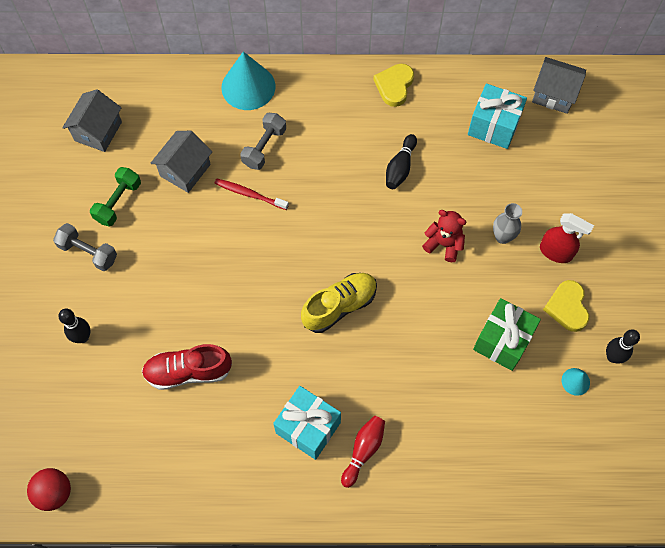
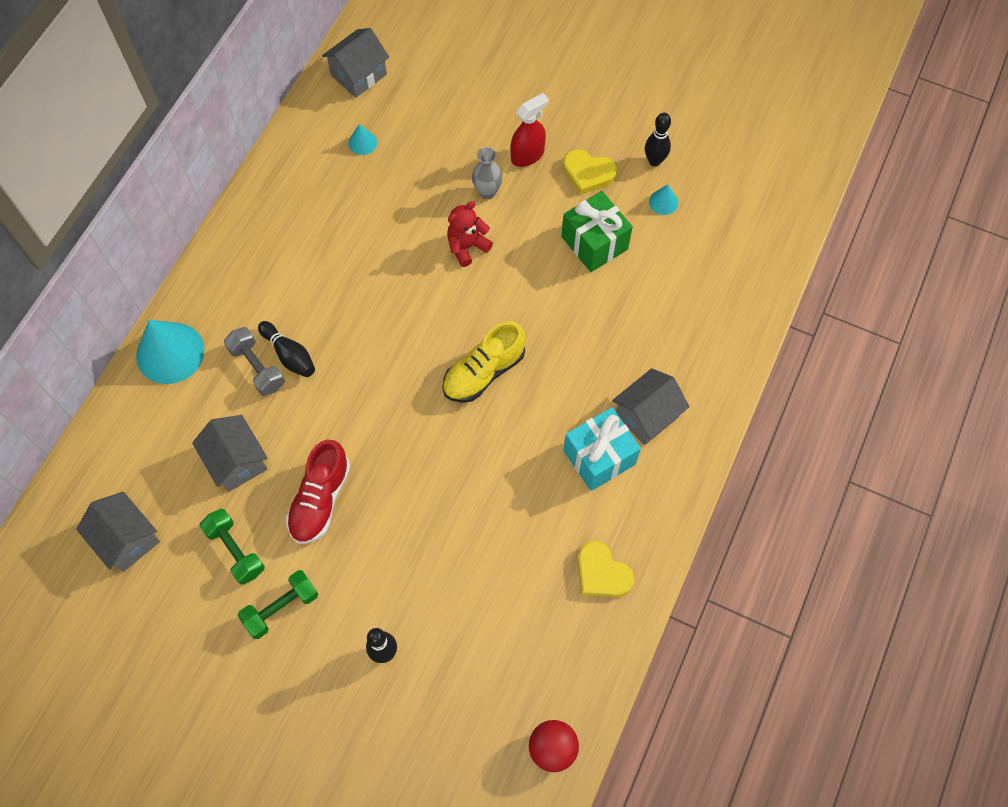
camera: 65 degrees left, 0 degrees up
(88, 252) = (281, 608): grey dumbbell -> green dumbbell
(188, 371) = (481, 552): red shoe -> red shoe (320, 499)
(250, 194) = (306, 406): red toothbrush -> none
(339, 306) = (484, 372): yellow shoe -> yellow shoe turned 120 degrees counterclockwise
(363, 451) = (646, 415): red bowling pin -> grey house
(394, 86) = (260, 210): yellow heart -> yellow heart (602, 573)
(400, 167) = (359, 247): black bowling pin -> black bowling pin (289, 355)
(493, 126) = (362, 142): turquoise gift -> turquoise cone

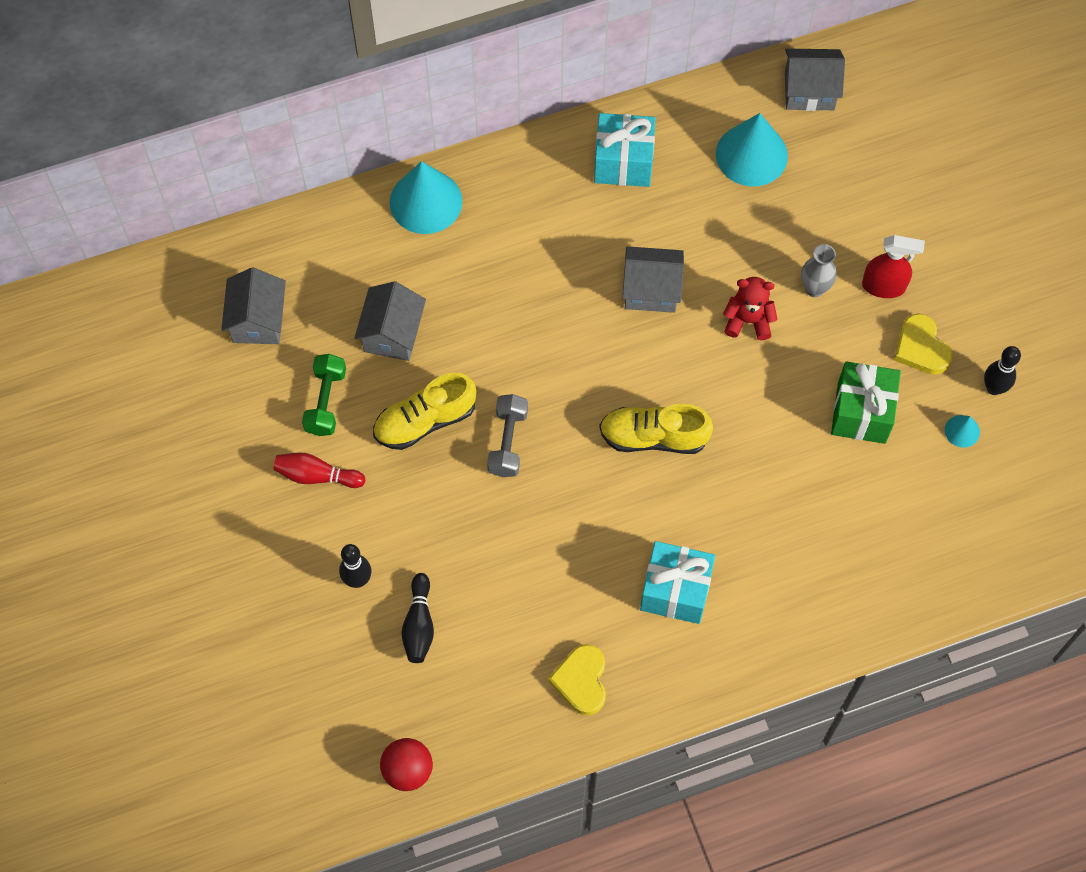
camera: 45 degrees right, 0 degrees up
(257, 367) = (480, 272): grey dumbbell -> grey dumbbell (508, 442)
(281, 608) = (317, 476): green dumbbell -> red bowling pin
(283, 215) = (623, 162): none -> turquoise gift
(289, 355) = (514, 284): black bowling pin -> black bowling pin (419, 625)
(320, 499) = (425, 421): red shoe -> yellow shoe
(362, 142) = (751, 154): turquoise cone -> turquoise cone, size x2.17
(646, 415) = (750, 594): grey house -> grey house (651, 290)

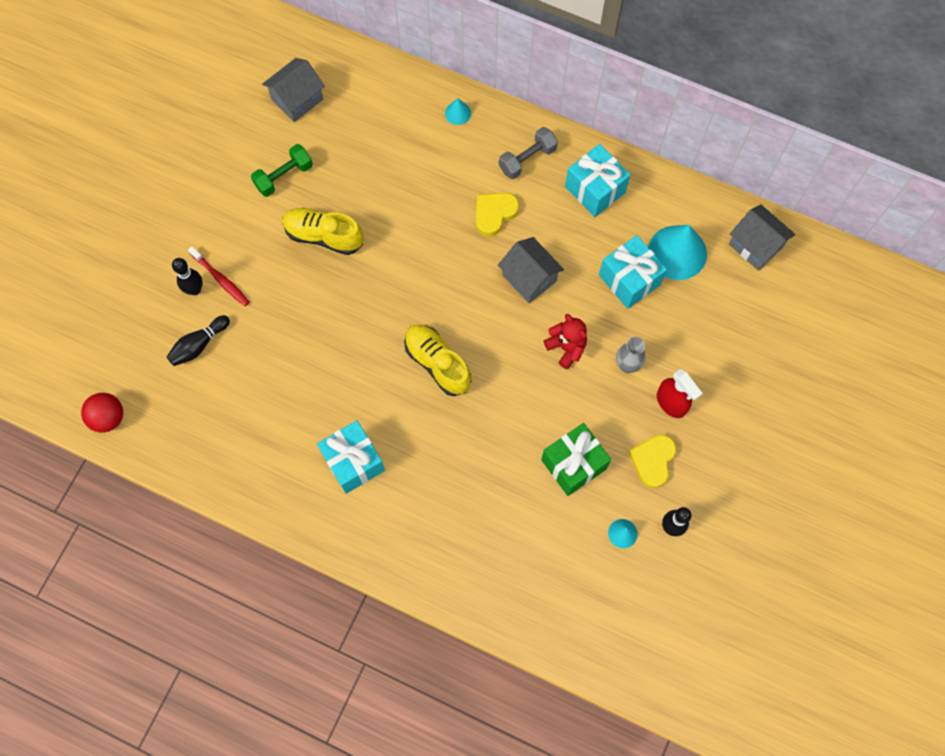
camera: 45 degrees right, 5 degrees up
(317, 476) = (235, 213): red bowling pin -> none
(372, 548) = (220, 279): none -> red toothbrush
(392, 334) = (359, 171): grey house -> none
(425, 201) = (458, 113): turquoise cone -> turquoise cone, size x0.46
(508, 442) = (355, 290): grey dumbbell -> grey dumbbell (527, 159)
(581, 681) = (248, 461): yellow heart -> yellow heart (494, 213)
(737, 214) = (629, 280): none -> turquoise gift

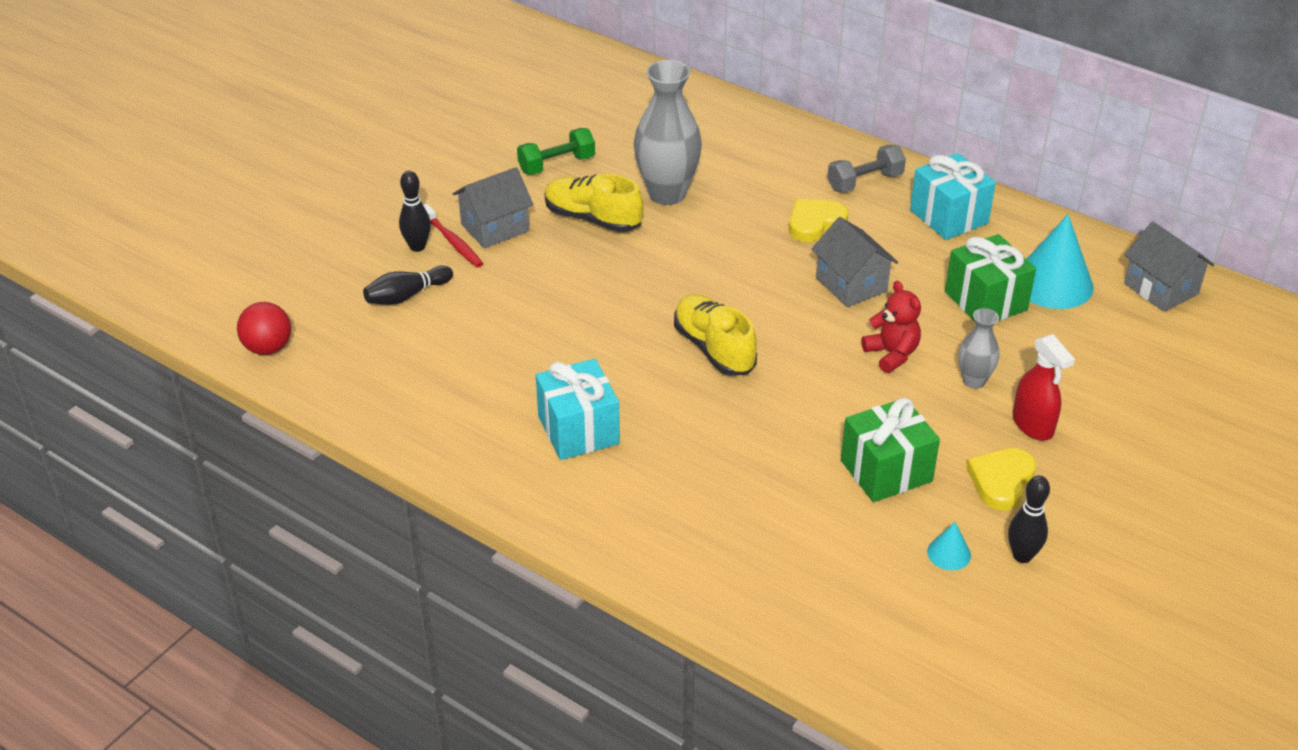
camera: 10 degrees right, 30 degrees down
(297, 99) = (590, 106): grey house -> grey house (495, 227)
(376, 197) = (667, 194): none -> grey vase
(458, 113) = (784, 136): turquoise cone -> none
(629, 280) = (985, 301): turquoise gift -> green gift

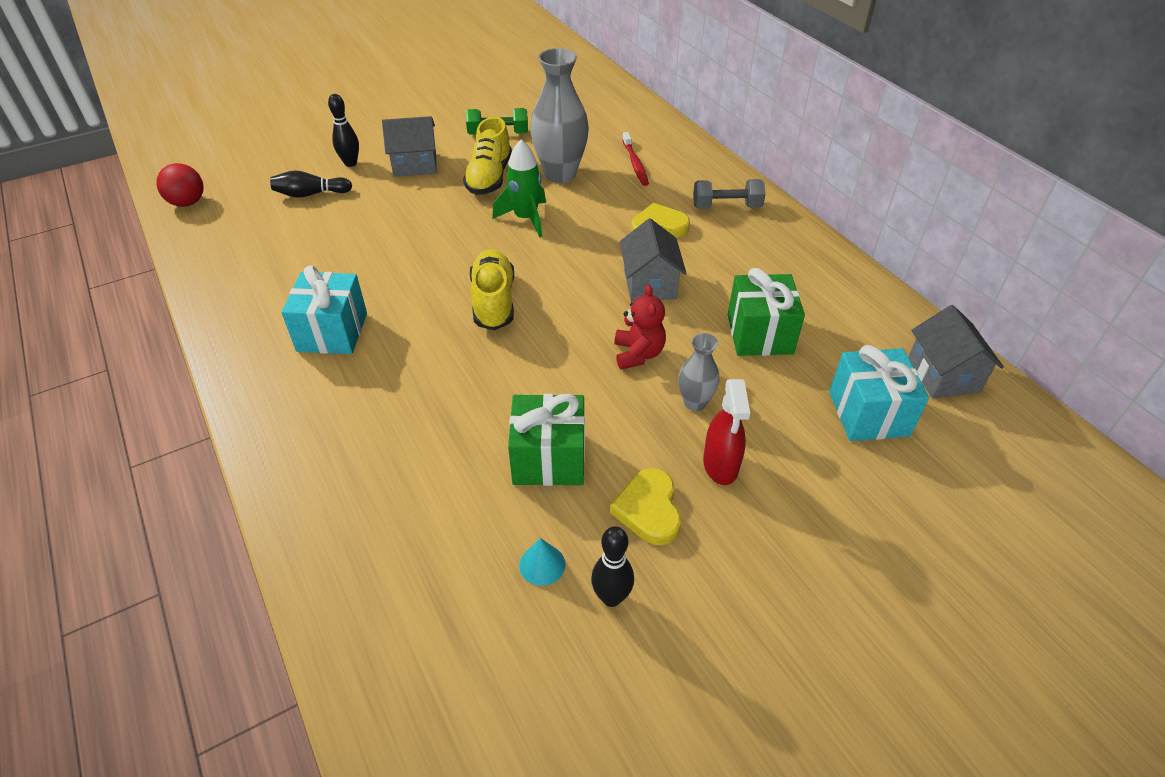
camera: 25 degrees right, 5 degrees up
(452, 241) = (377, 166): red toothbrush -> red toothbrush (635, 163)
(593, 219) = (489, 177): yellow shoe -> yellow shoe turned 135 degrees counterclockwise
(672, 254) = (526, 218): none -> green rocket
(949, 216) = (779, 253): turquoise gift -> turquoise gift (868, 413)
(1001, 481) = (648, 510): yellow heart -> yellow heart turned 60 degrees counterclockwise
(1053, 283) = (836, 337): turquoise cone -> none

